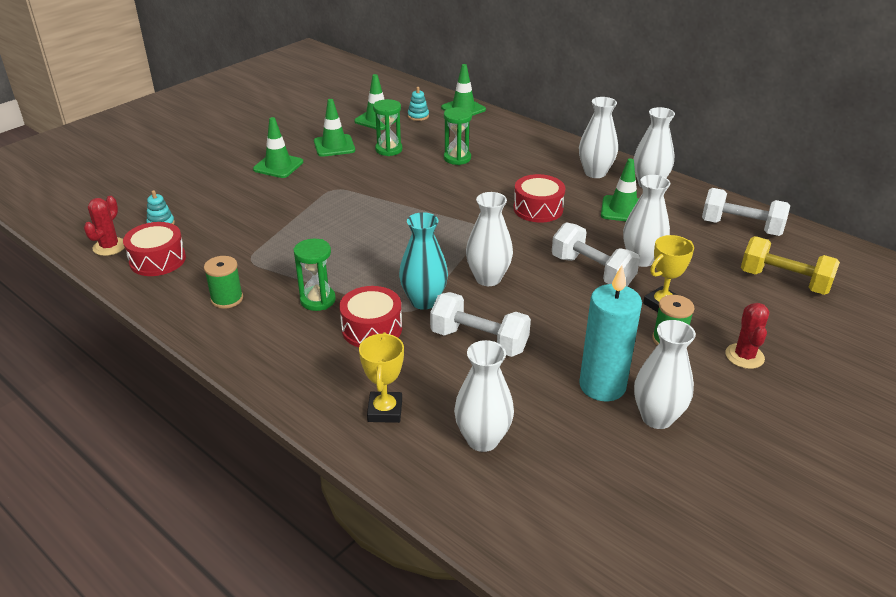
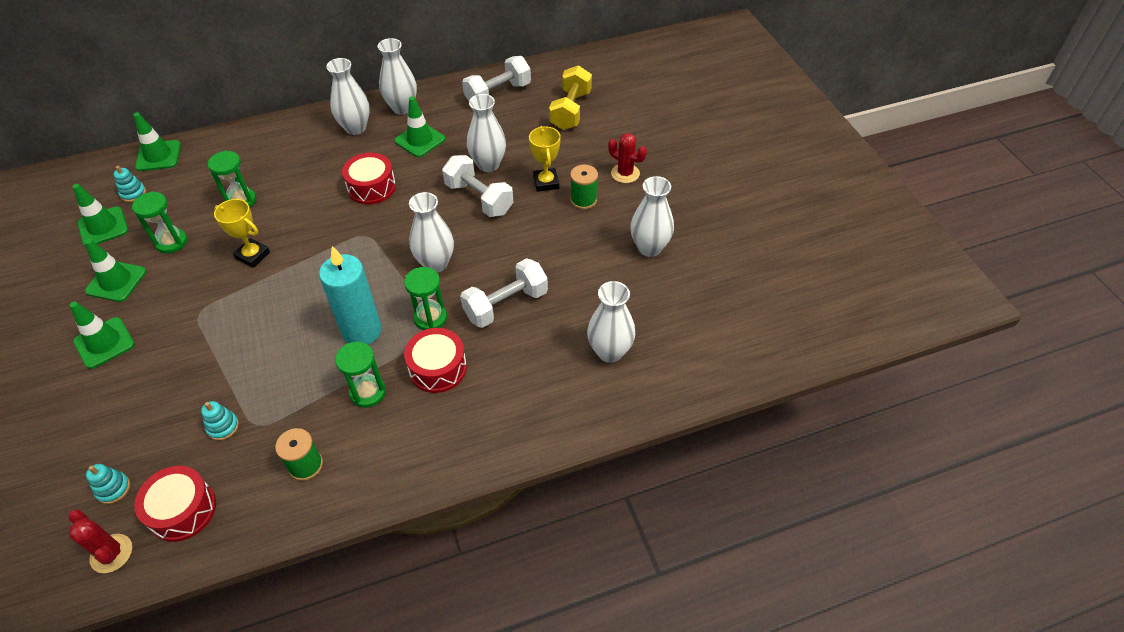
camera: 60 degrees left, 15 degrees up
(239, 245) = (223, 427): none -> turquoise stacking toy
(385, 411) = (541, 399): yellow trophy -> yellow trophy (252, 255)
(424, 301) = (430, 318): turquoise vase -> green hourglass
(592, 271) = (479, 198): white dumbbell -> white dumbbell turned 60 degrees clockwise
(602, 386) = (602, 259): turquoise candle -> turquoise candle (362, 331)
(784, 281) = (570, 110): yellow dumbbell -> yellow dumbbell turned 45 degrees counterclockwise

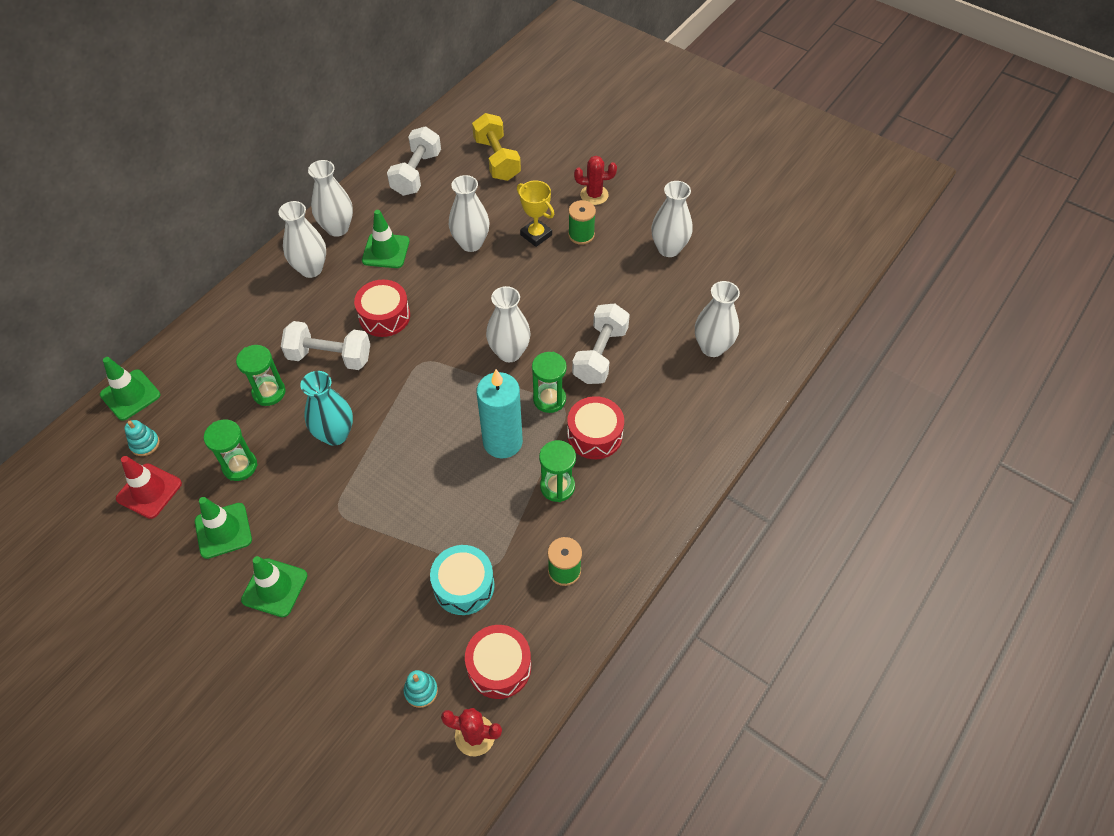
camera: 35 degrees left, 5 degrees up
(103, 227) = (149, 491): green traffic cone -> red traffic cone
(223, 427) = (464, 586): turquoise stacking toy -> turquoise drum
(252, 255) = (335, 434): yellow trophy -> turquoise vase
(479, 198) = (492, 277): white dumbbell -> white dumbbell (330, 357)

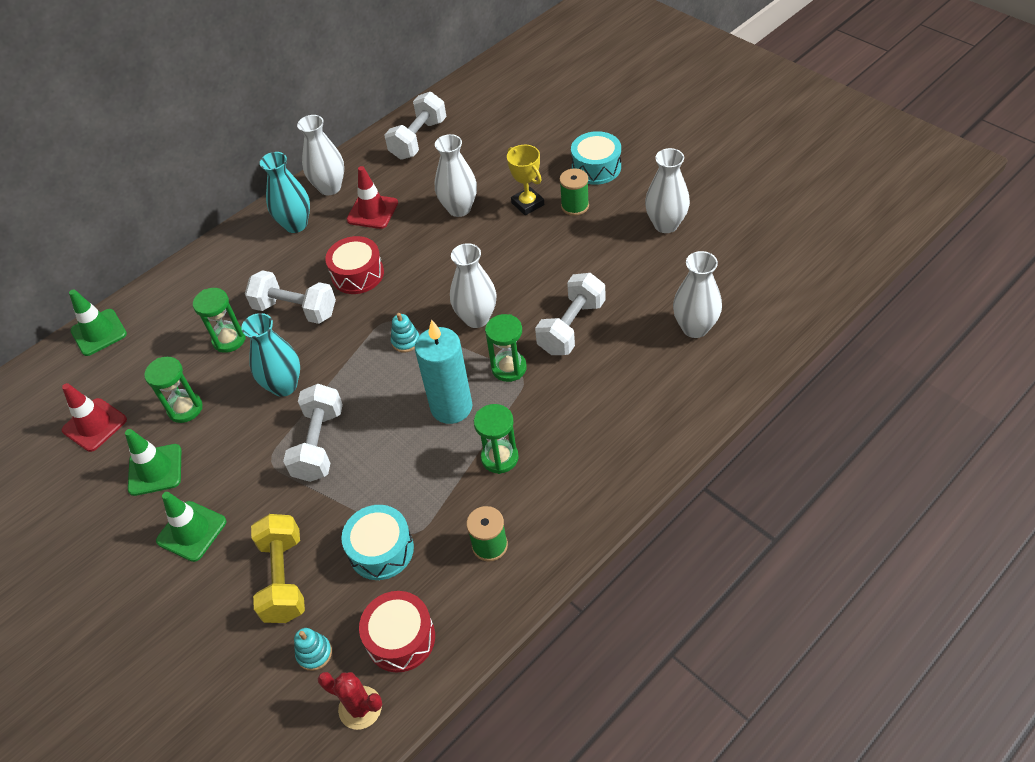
camera: 15 degrees right, 5 degrees down
(145, 444) = (101, 380): turquoise stacking toy -> turquoise stacking toy (406, 341)
(311, 269) = (296, 225): white vase -> turquoise vase
(382, 489) = (319, 444): none -> white dumbbell
(386, 251) = (372, 211): green traffic cone -> red traffic cone
(497, 159) = (502, 129): yellow dumbbell -> yellow dumbbell (283, 578)
(594, 195) = (596, 167): red cactus -> turquoise drum
(594, 435) = (550, 408): red drum -> none

